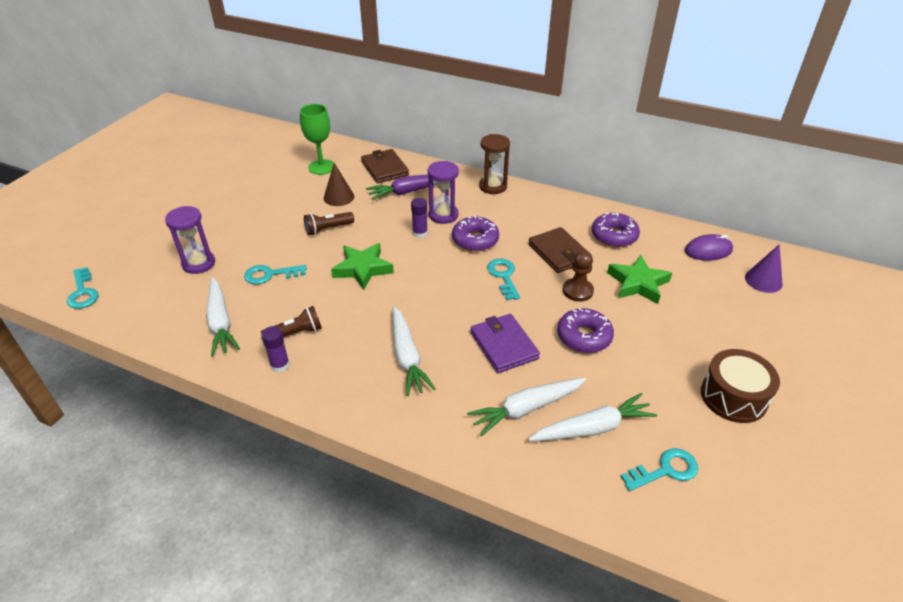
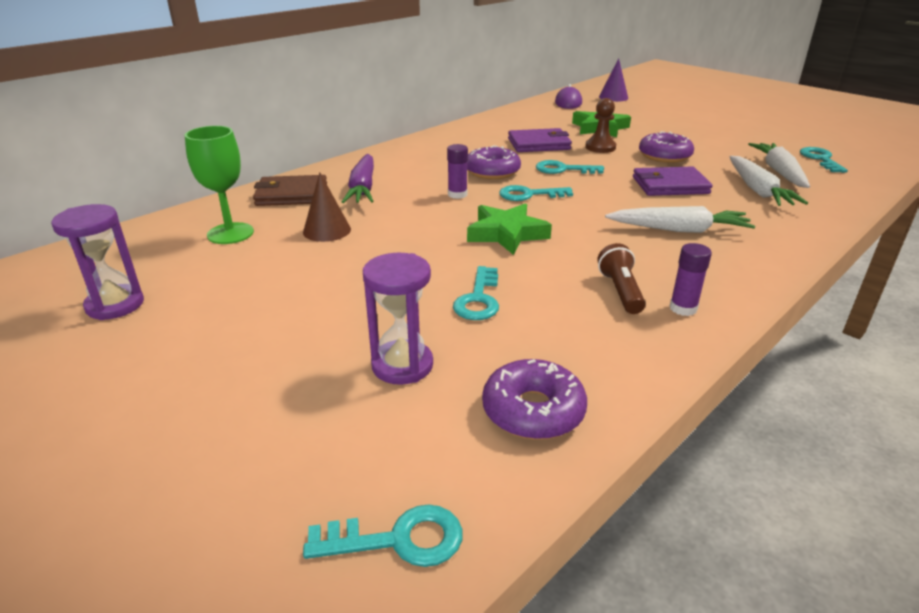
camera: 70 degrees left, 10 degrees down
(220, 322) = (576, 351): white carrot -> none
(328, 229) = (399, 246): brown flashlight -> none
(437, 267) = (529, 195): none -> turquoise key
(443, 215) = (432, 179): purple hourglass -> purple hourglass (115, 305)
(493, 186) = (399, 150): brown hourglass -> none
(559, 253) = (539, 144): brown wallet -> purple wallet
(614, 236) = (527, 123): purple donut -> purple donut (533, 411)
(733, 396) = (741, 128): brown drum -> none

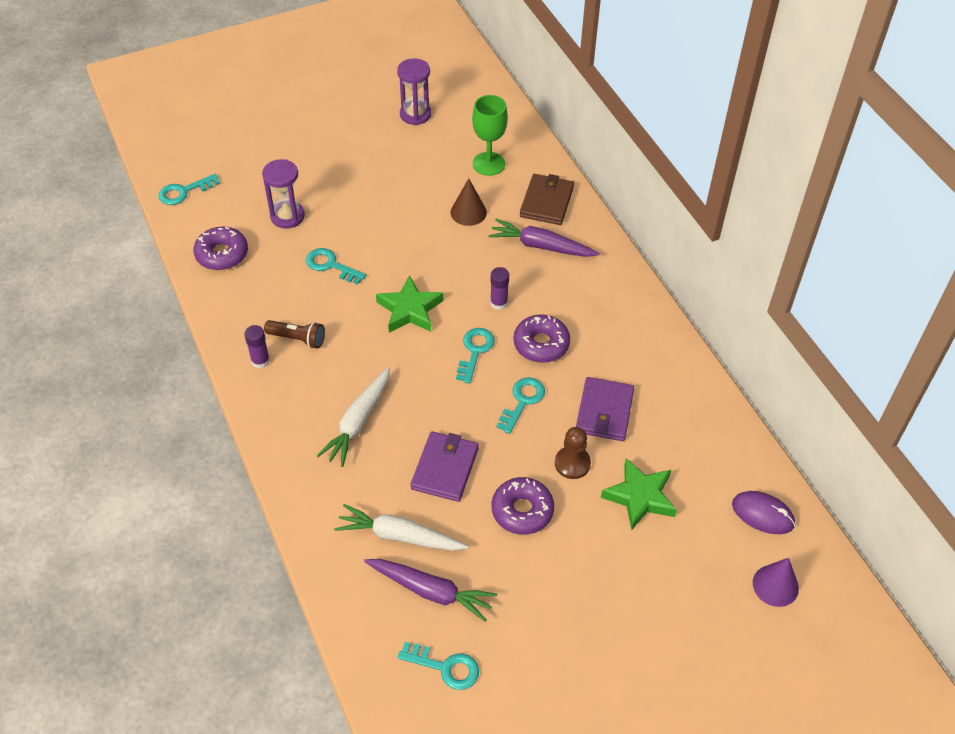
camera: 110 degrees right, 20 degrees up
(398, 539) = (184, 192): turquoise key -> turquoise key turned 45 degrees clockwise
(779, 172) = (431, 591): white carrot -> purple carrot

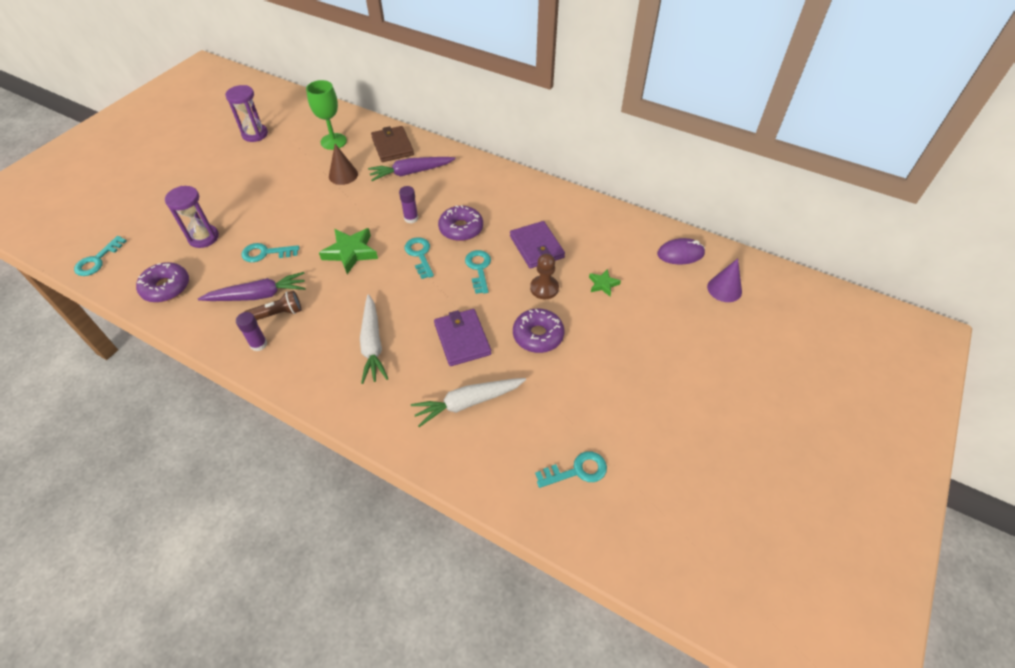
camera: 35 degrees left, 0 degrees up
(431, 591) = (522, 426): purple carrot -> purple carrot (258, 295)
(640, 497) = (603, 284): green star -> green star, size x0.55

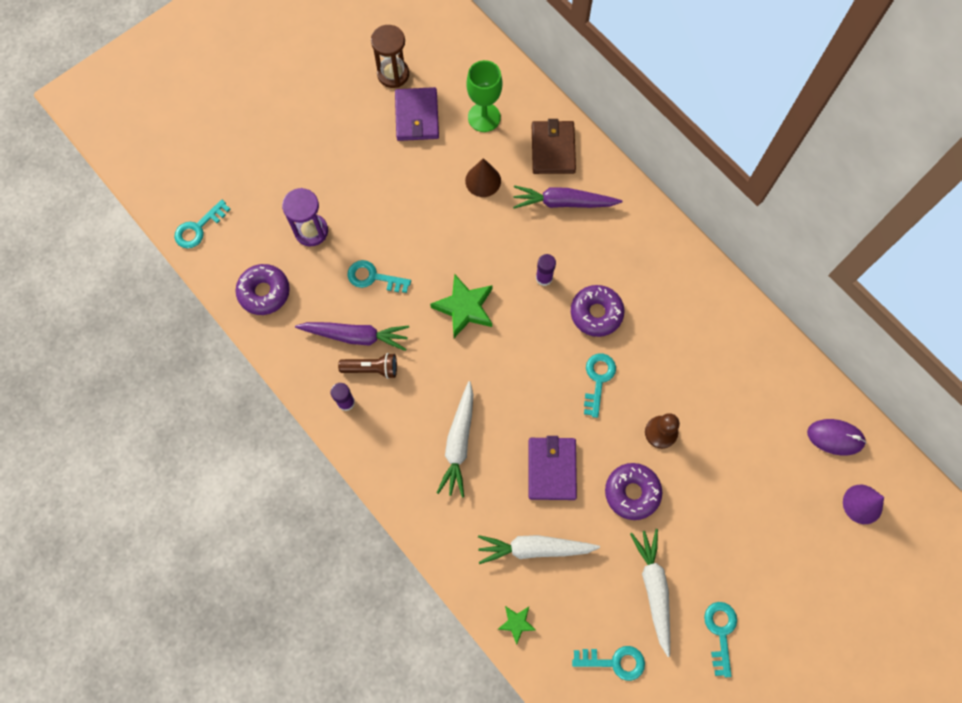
camera: 20 degrees right, 20 degrees up
(255, 134) = (393, 74): purple hourglass -> brown hourglass
(420, 255) = (539, 337): turquoise key -> turquoise key (720, 632)
(536, 247) = (673, 370): purple wallet -> purple wallet (417, 116)
(587, 400) = (654, 589): none -> white carrot
(603, 284) = (728, 450): green star -> green star (516, 623)

